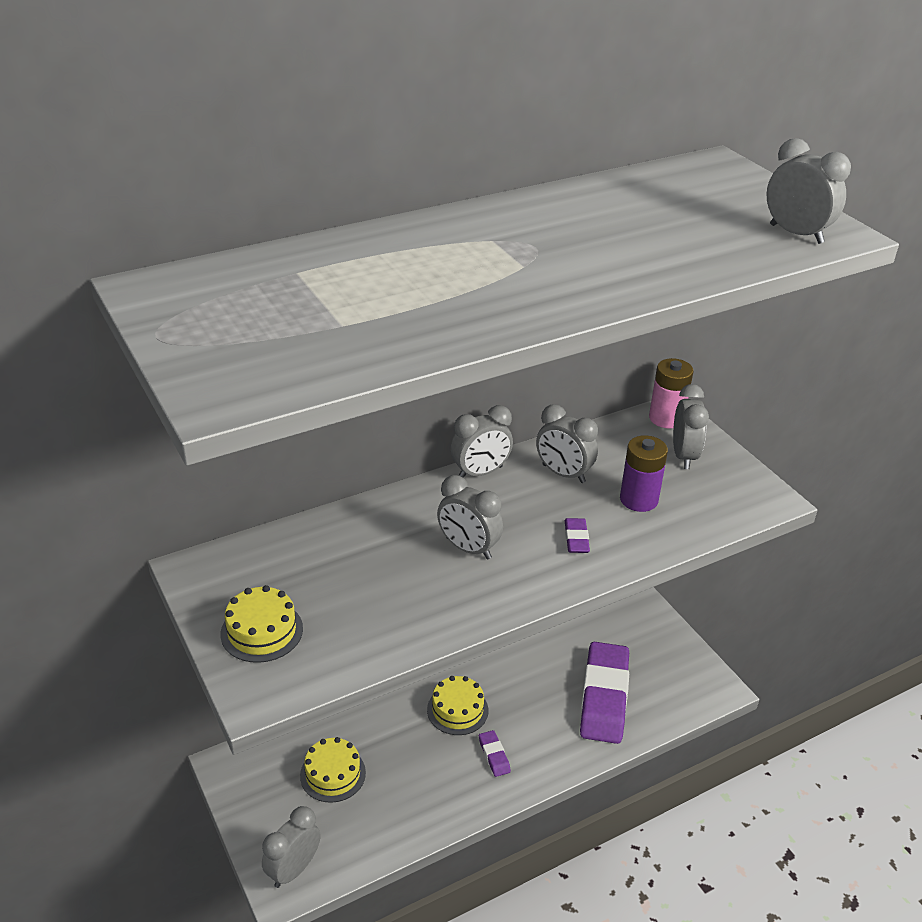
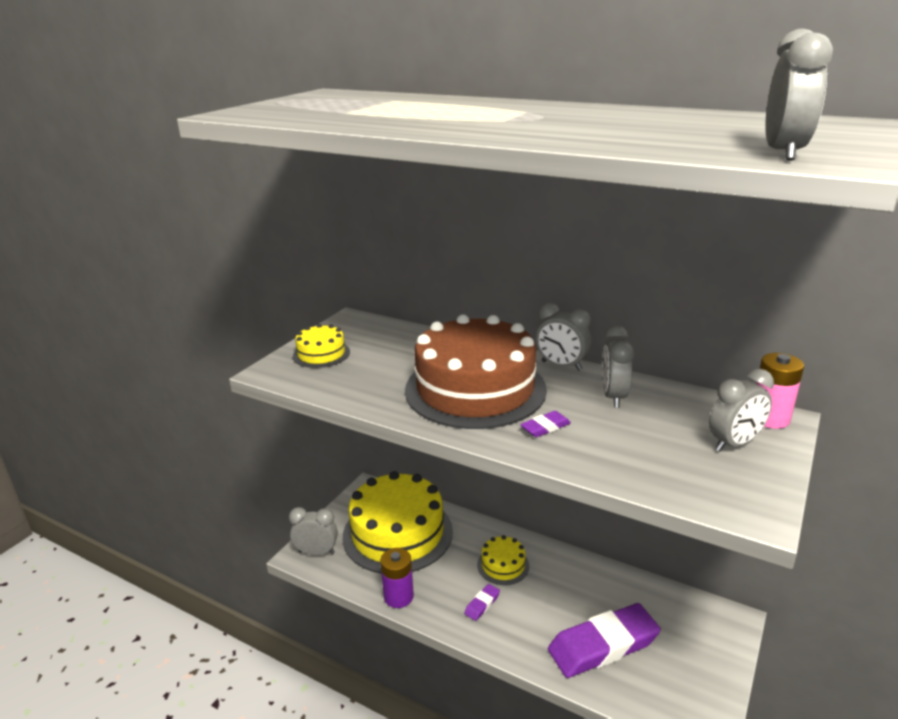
camera: 60 degrees right, 10 degrees down
(333, 774) = (397, 533): yellow cake -> yellow cake, size x2.25
(468, 548) = (475, 389): grey clock -> brown cake
(638, 499) = (636, 440): purple battery -> purple battery (398, 597)

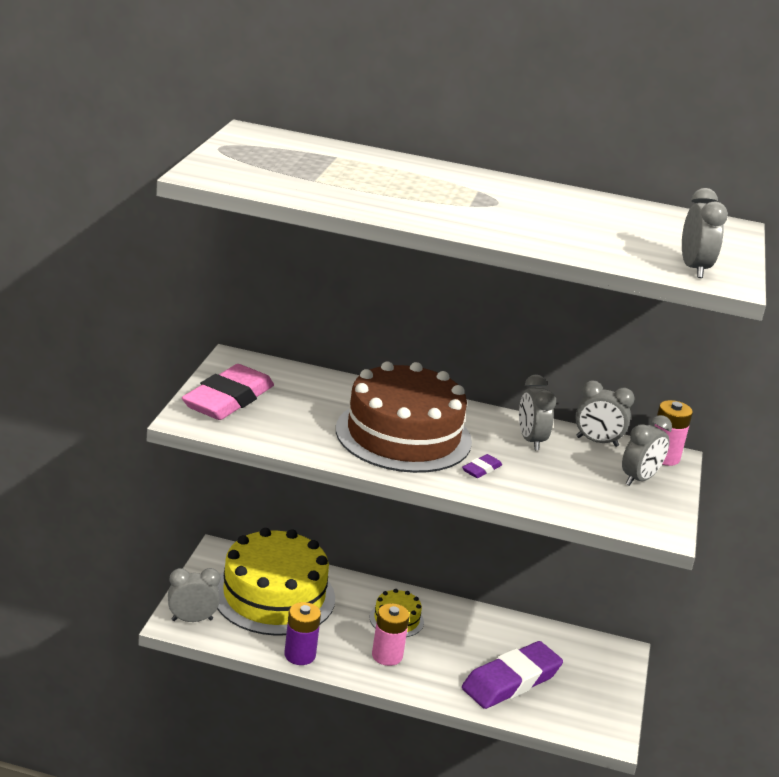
camera: 20 degrees left, 0 degrees up
(321, 354) = (228, 400): yellow cake -> pink eraser
(482, 604) = (387, 655): purple eraser -> pink battery
(561, 366) = (474, 410): grey clock -> grey clock (597, 442)

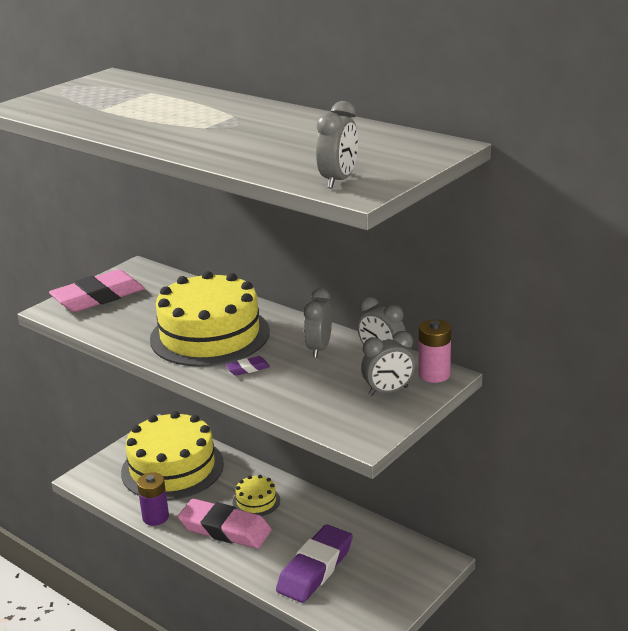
camera: 30 degrees right, 0 degrees up
(192, 620) = (96, 477): grey clock -> none
(387, 655) = (225, 529): pink battery -> pink eraser
(403, 435) = (210, 335): brown cake -> yellow cake
(511, 681) = (315, 568): purple eraser -> purple eraser turned 45 degrees counterclockwise

